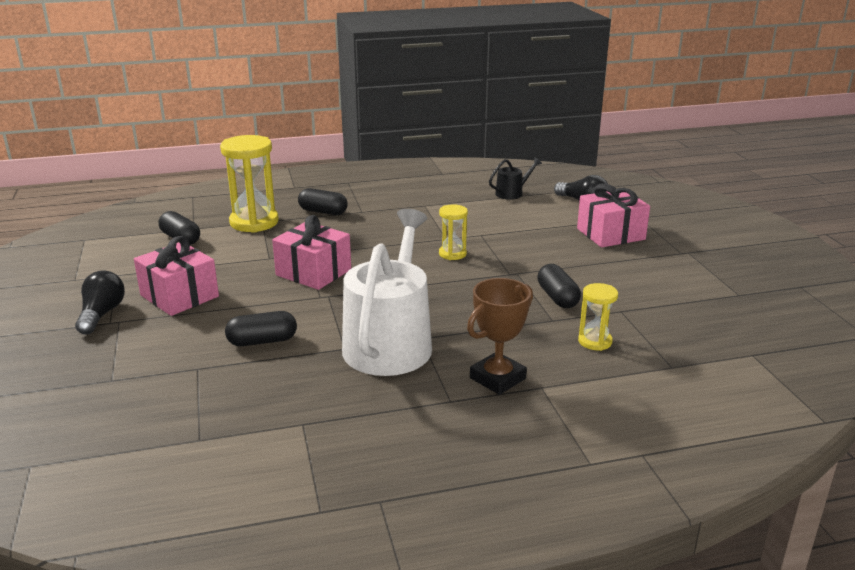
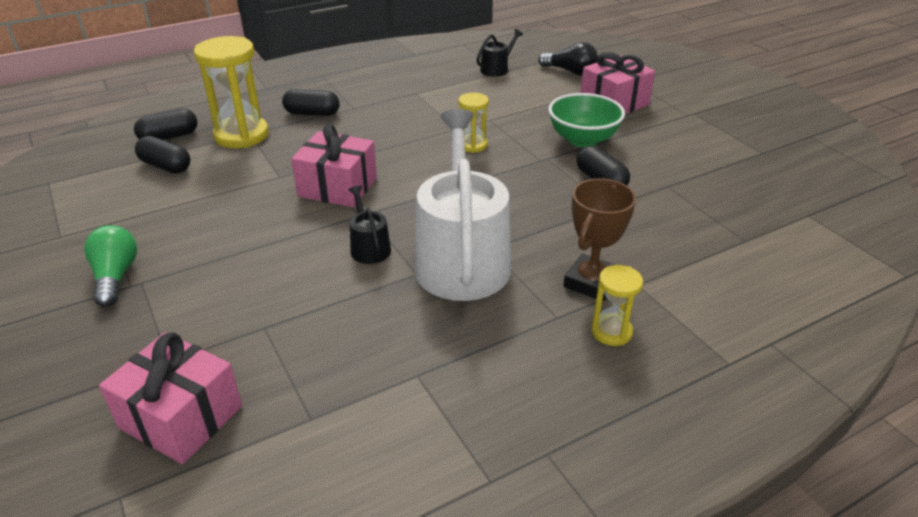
camera: 15 degrees left, 10 degrees up
(101, 314) = (115, 277): black light bulb -> green light bulb
(179, 296) = (199, 238): pink gift -> pink gift (181, 417)
(262, 341) = (322, 280): black capsule -> black capsule (169, 137)
(315, 322) = (369, 247): none -> black watering can
(560, 262) = (583, 140): none -> green bowl
(595, 341) = (661, 224): yellow hourglass -> yellow hourglass (611, 332)

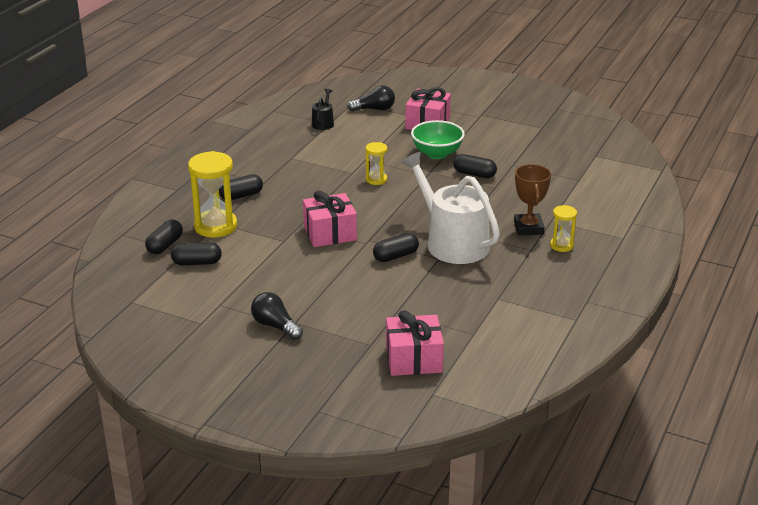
camera: 35 degrees left, 5 degrees down
(115, 277) = (275, 326): green light bulb -> black light bulb
(369, 247) = (395, 256): black watering can -> black capsule

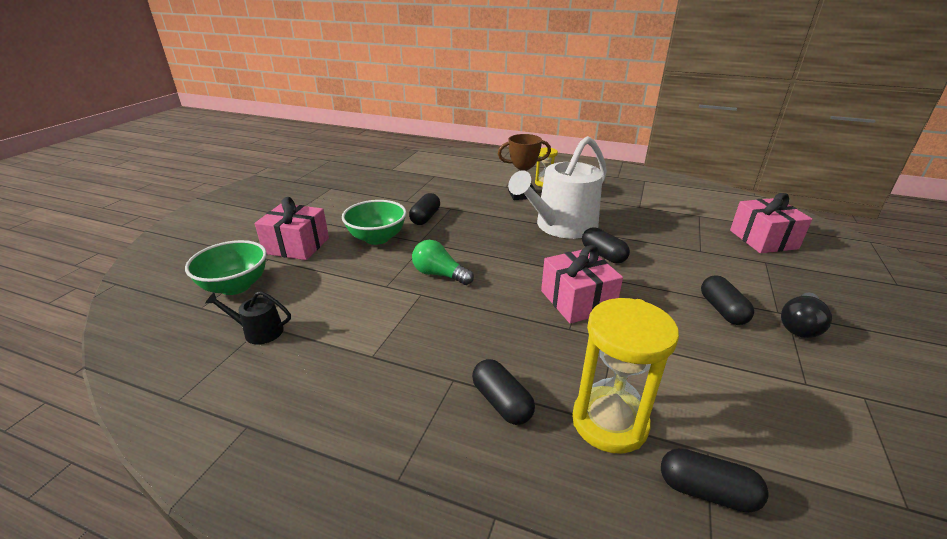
camera: 95 degrees left, 0 degrees up
(197, 263) = (727, 429): black capsule -> black capsule (722, 310)
(374, 109) = (235, 286): black light bulb -> green bowl
(376, 179) = (439, 274): yellow hourglass -> green light bulb

